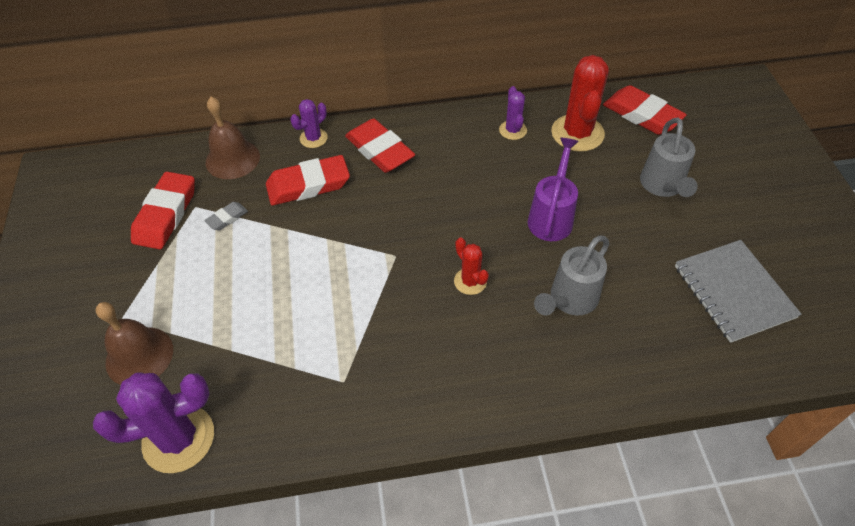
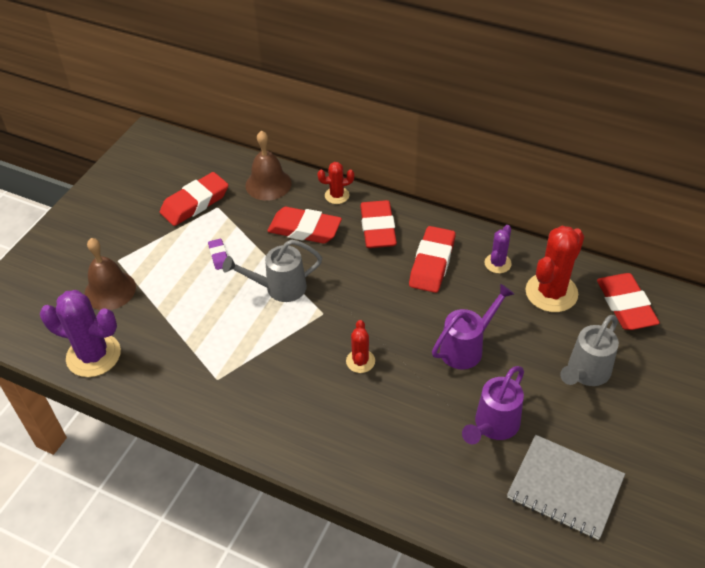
camera: 35 degrees right, 5 degrees down
(227, 218) = (231, 226): grey eraser -> none
(239, 255) = (219, 256): none -> purple eraser
(313, 138) = (337, 195): purple cactus -> red cactus
(456, 158) = (432, 263): none -> red eraser
(569, 300) = (423, 416): grey watering can -> grey watering can (279, 288)
(633, 273) = (493, 426): none -> purple watering can
(734, 292) = (565, 487): grey notebook -> grey notebook turned 75 degrees counterclockwise

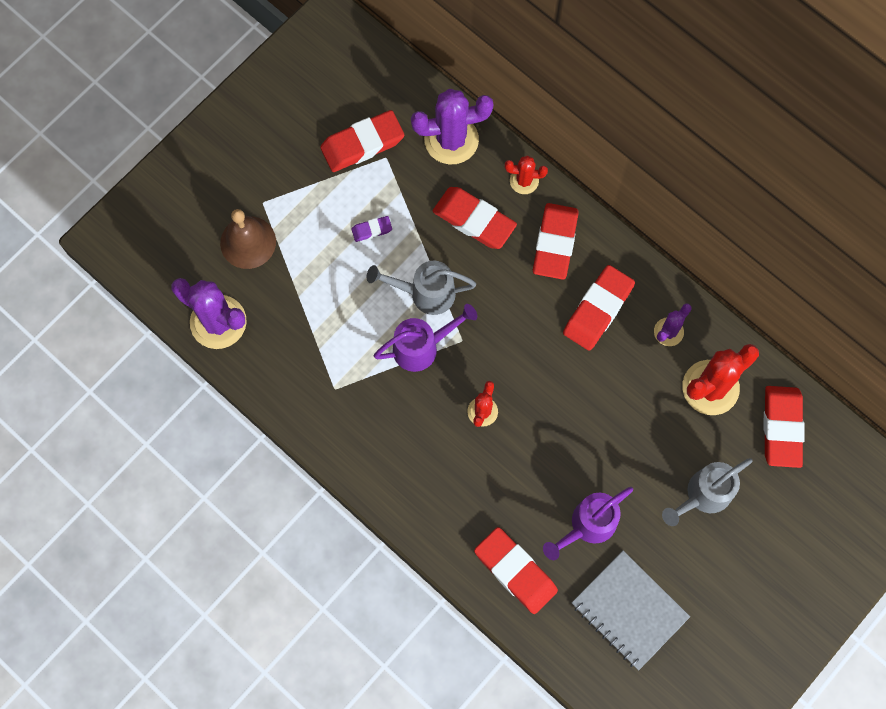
camera: 15 degrees right, 25 degrees up
(219, 256) = (372, 230): purple eraser -> purple eraser turned 75 degrees clockwise
(268, 184) = (451, 140): brown bell -> purple cactus
(441, 485) = (515, 571): none -> red eraser
(466, 348) = (595, 428): purple watering can -> purple watering can (422, 347)

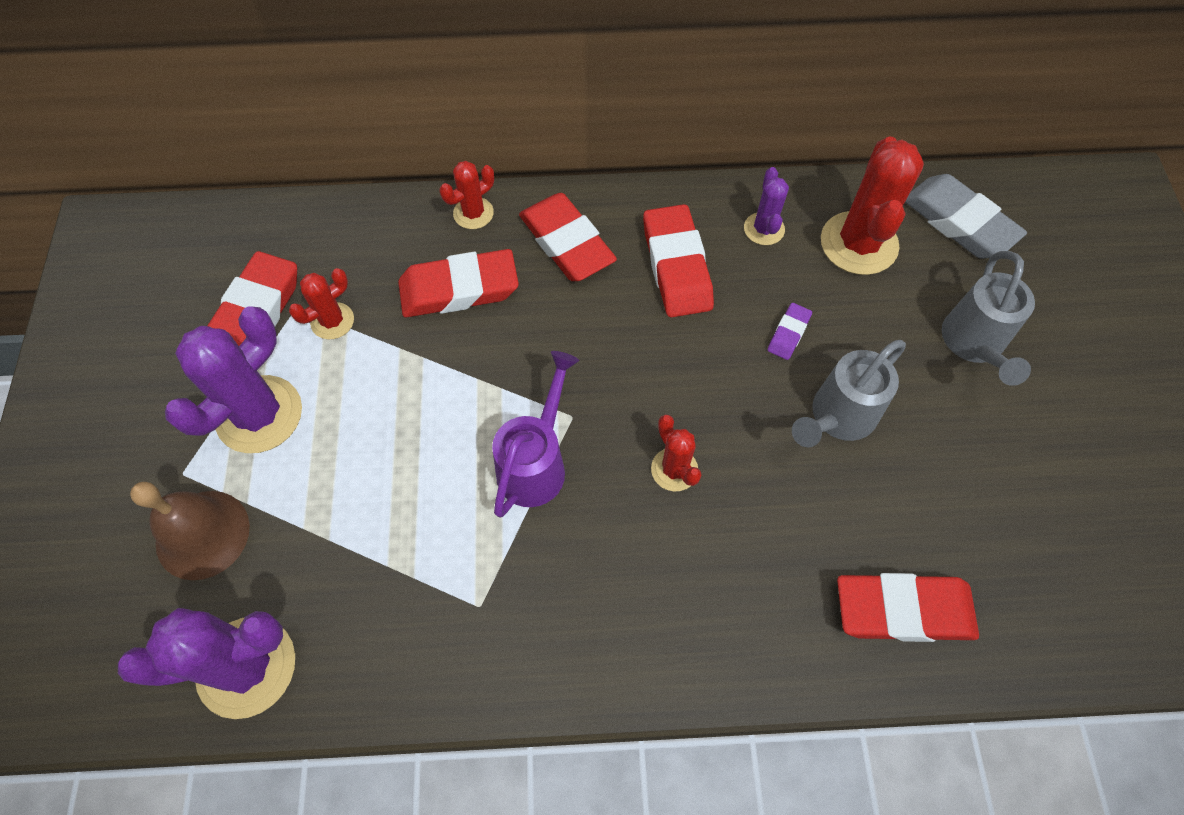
camera: 45 degrees left, 10 degrees down
(372, 230) = (351, 392): purple eraser -> purple eraser (788, 333)
(396, 181) = (332, 321): none -> red cactus
(425, 293) = (481, 404): grey watering can -> grey watering can (837, 417)
(451, 140) = (355, 236): purple cactus -> purple cactus (259, 414)
(588, 525) = (912, 482): purple watering can -> none
(629, 610) = (1055, 528): grey notebook -> none
(781, 428) = (959, 222): red eraser -> grey eraser

